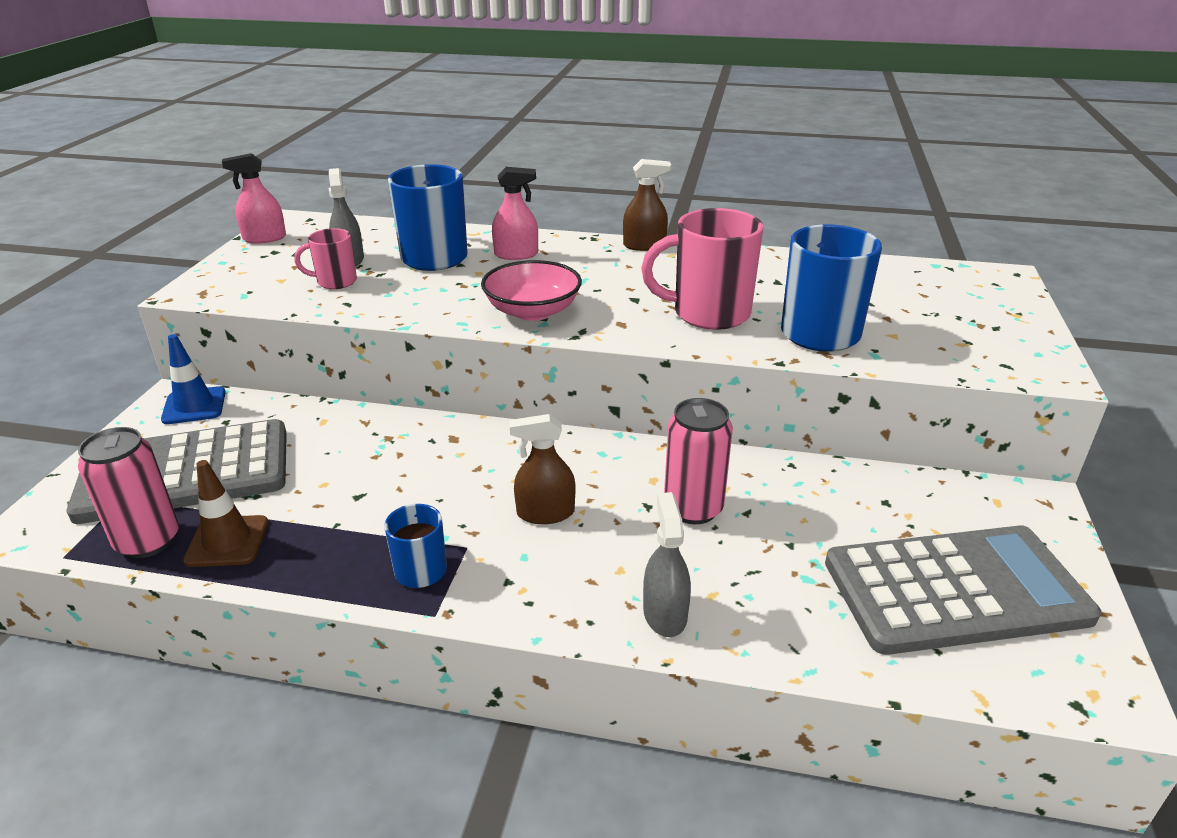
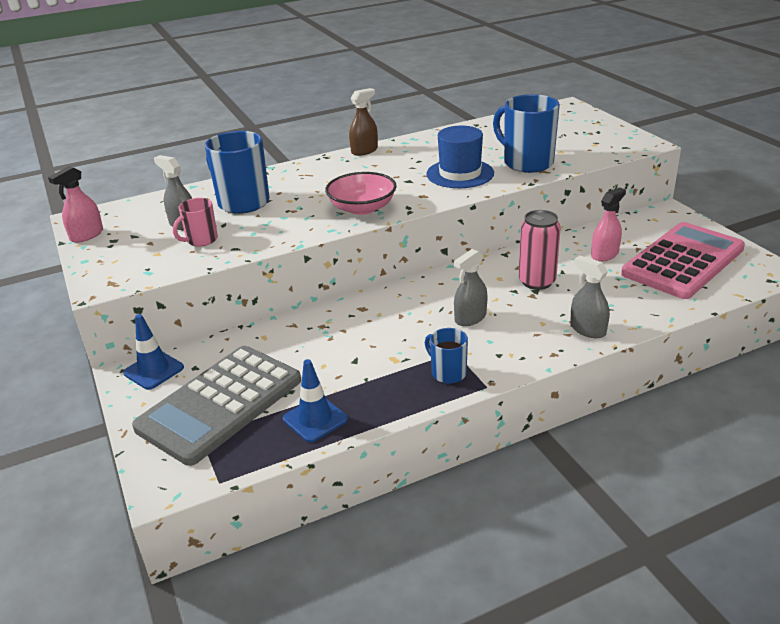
camera: 35 degrees left, 0 degrees up
(148, 541) = (263, 445): pink can -> none
(227, 541) = (315, 419): brown traffic cone -> blue traffic cone
(516, 254) = (294, 182): pink spray bottle -> pink spray bottle (604, 254)
(545, 513) = (470, 318): brown spray bottle -> grey spray bottle
(708, 314) = (460, 174): pink mug -> blue hat
(955, 590) = (683, 261): grey calculator -> pink calculator

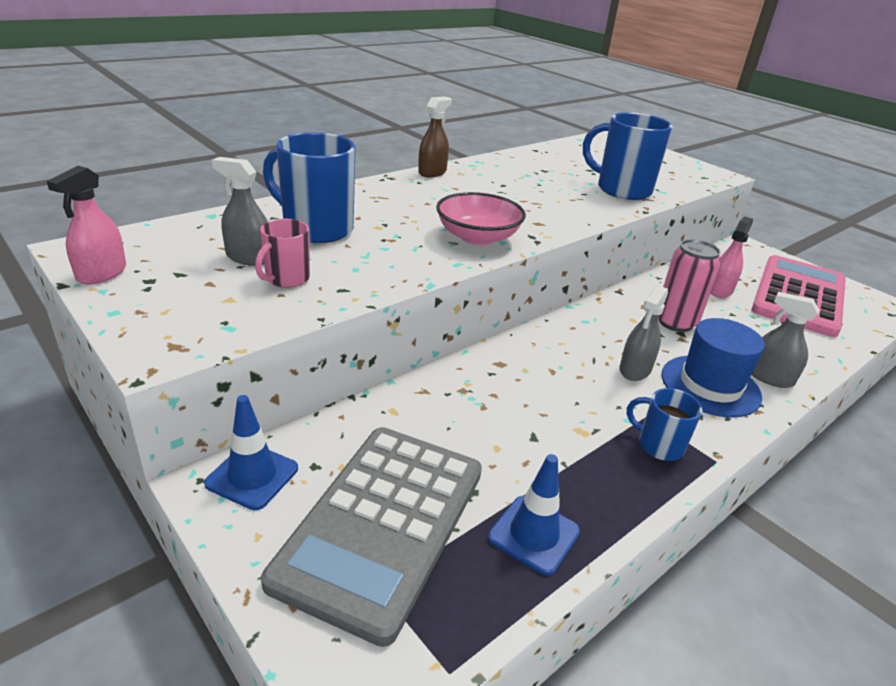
camera: 20 degrees left, 0 degrees up
(460, 174) = (560, 199): blue hat -> blue hat (710, 385)

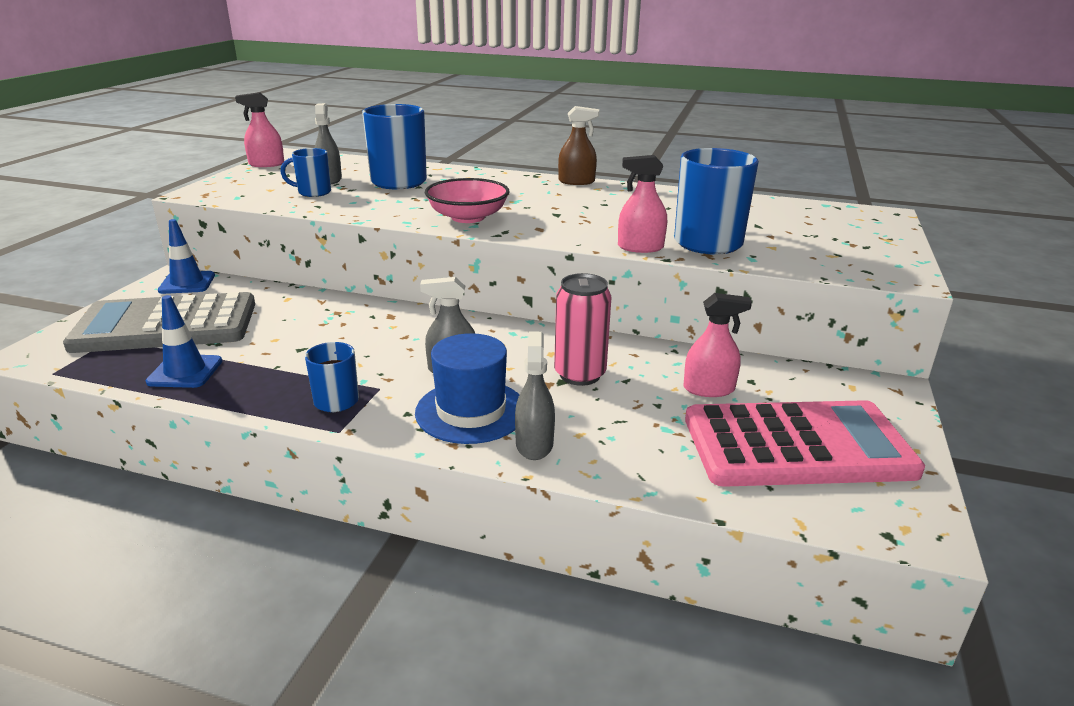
camera: 60 degrees right, 5 degrees down
(286, 279) = (313, 192): pink mug -> blue mug
(615, 210) = (640, 247): none -> pink spray bottle

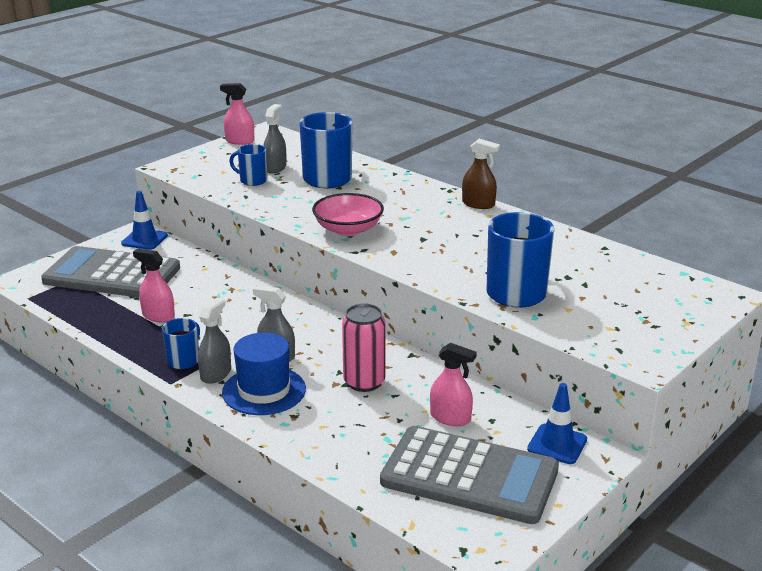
camera: 25 degrees right, 0 degrees up
(185, 372) = (104, 315): blue traffic cone -> blue traffic cone (557, 444)
(534, 444) = (286, 425): grey spray bottle -> grey spray bottle (216, 374)
(640, 247) = (454, 287): pink spray bottle -> pink spray bottle (158, 316)
(797, 446) = (469, 476): pink calculator -> grey calculator

